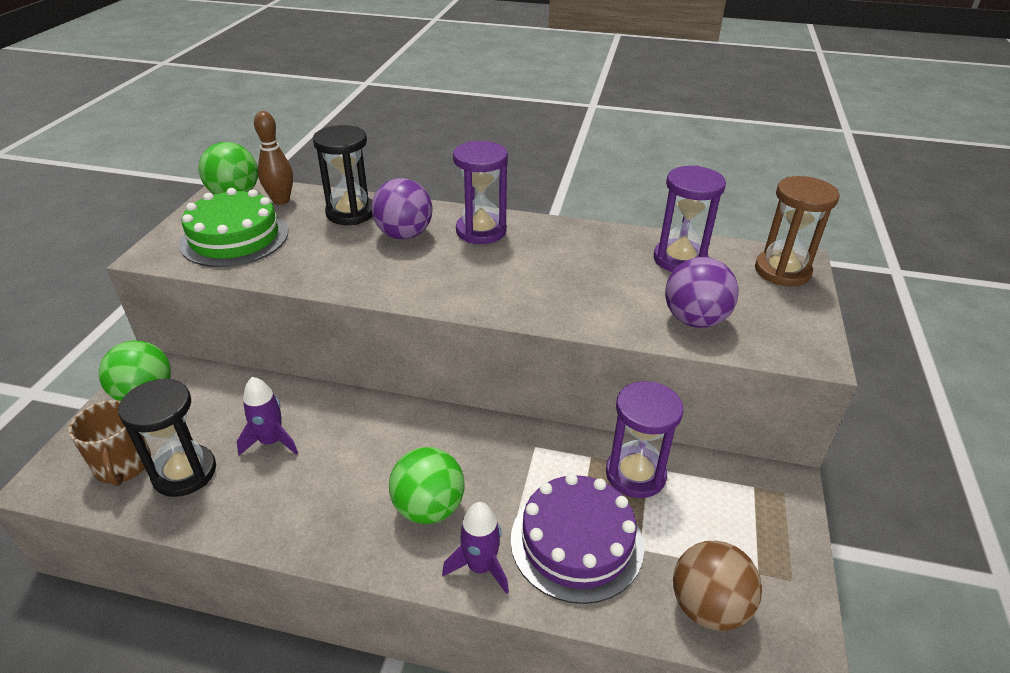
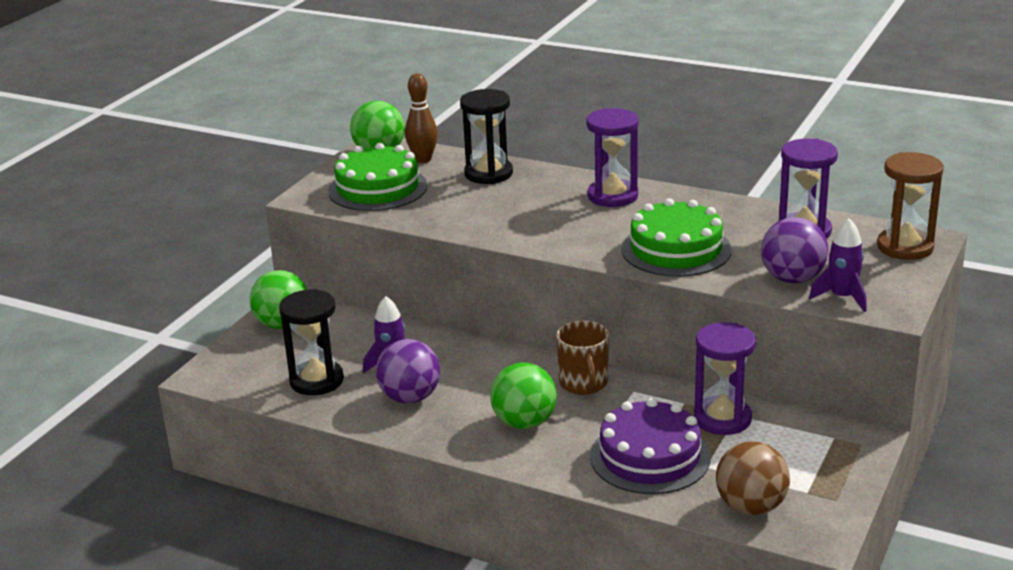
camera: 15 degrees right, 10 degrees down
(123, 466) = (265, 371): brown mug -> brown mug (584, 383)
(404, 235) = (537, 195): purple ball -> purple ball (410, 397)
(480, 567) = (560, 463): purple rocket -> purple rocket (842, 297)
(564, 292) = (676, 249): none -> green cake

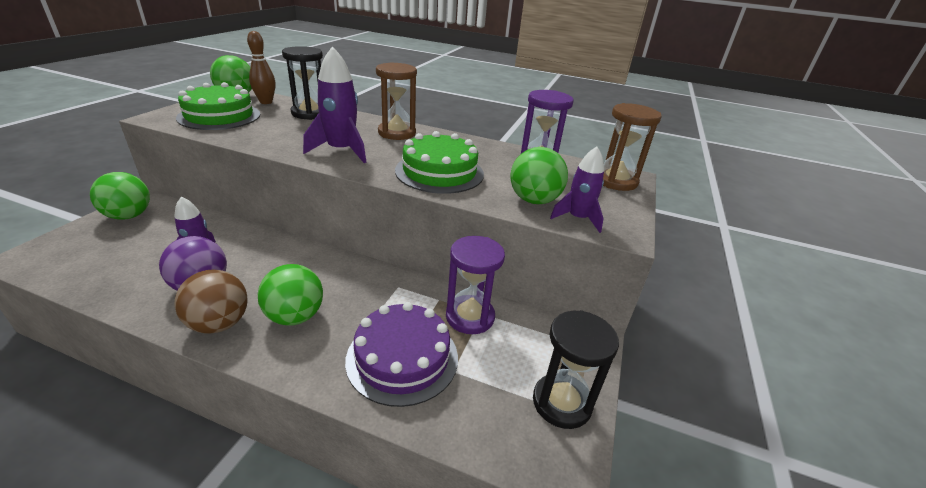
camera: 10 degrees left, 5 degrees up
(316, 381) = (125, 267): black hourglass -> black hourglass (561, 402)
(549, 228) = (341, 151): none -> purple rocket
(584, 383) = (358, 278): brown mug -> none
(612, 196) = (397, 133): purple hourglass -> brown hourglass
(751, 507) = (495, 425): brown ball -> brown ball (219, 323)
(792, 279) = (534, 200): purple ball -> green ball

